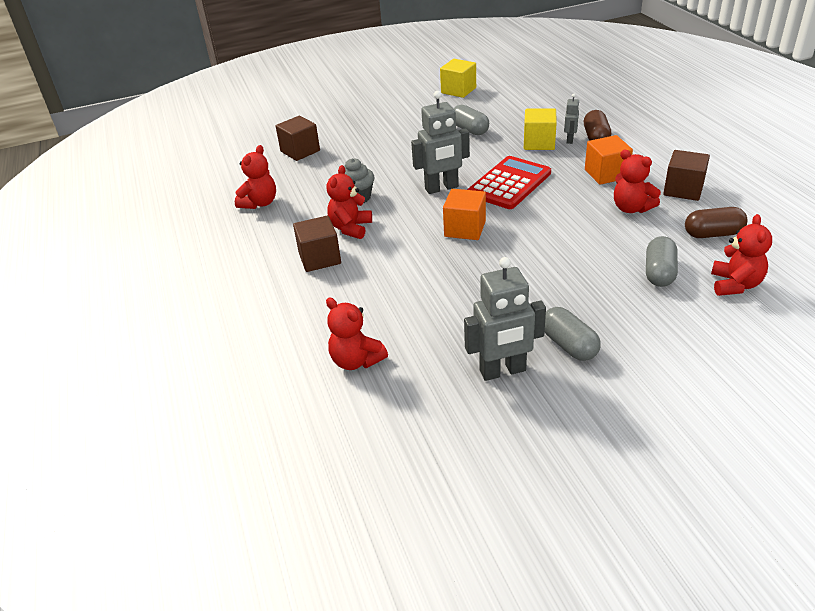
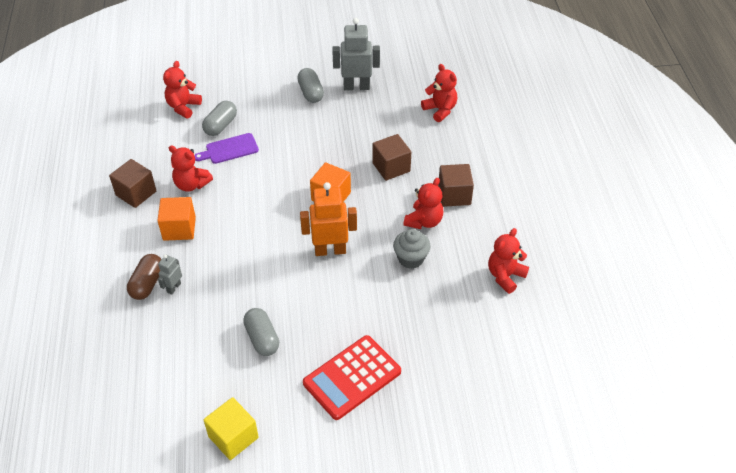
camera: 170 degrees left, 10 degrees up
(300, 151) = (460, 355): brown cube -> brown cube (391, 167)
(442, 188) = (330, 250): grey robot -> orange robot
(509, 183) = (268, 239): red calculator -> red calculator (352, 377)
(539, 143) = (206, 292): yellow cube -> none
(621, 249) = (229, 149): none -> purple cutting board
(631, 208) = (191, 184): red teddy bear -> red teddy bear turned 150 degrees clockwise
(713, 234) = (157, 146): brown capsule -> none

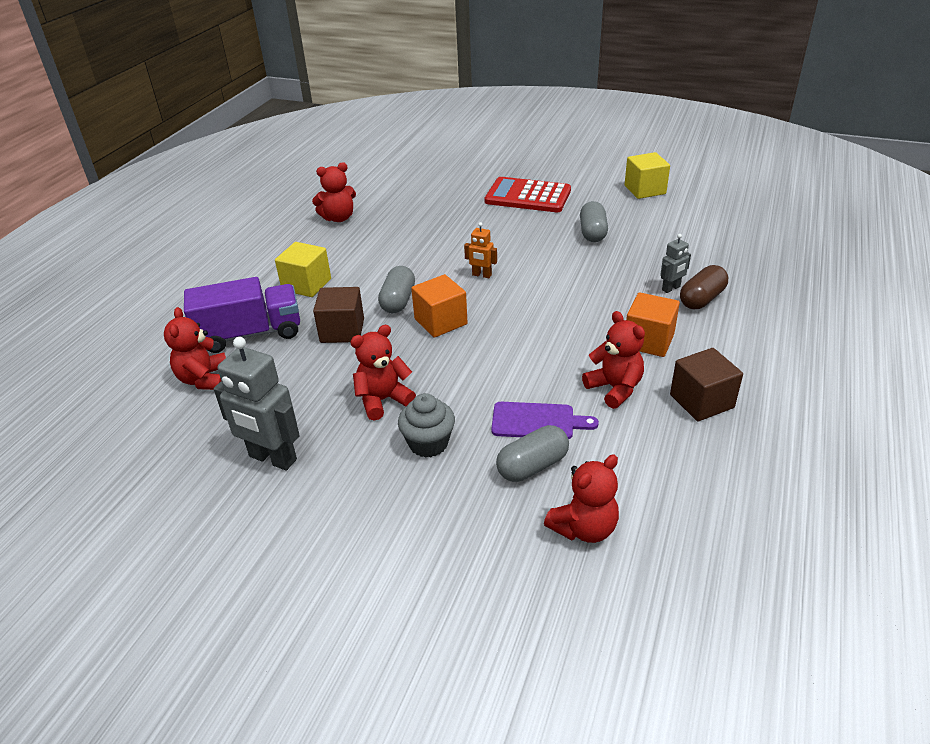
camera: 150 degrees left, 10 degrees down
(311, 93) = (350, 474): grey capsule -> grey capsule (398, 301)
(330, 250) = (481, 275): orange robot -> orange robot, size x0.52
(352, 377) = (528, 196): red calculator -> red calculator turned 150 degrees counterclockwise
(411, 258) = (407, 249): grey cupcake -> grey cupcake (428, 443)
(424, 221) = (363, 272): red teddy bear -> red teddy bear (383, 400)
(448, 145) = (250, 334): none -> purple truck
(454, 195) = (306, 284): brown cube -> yellow cube

